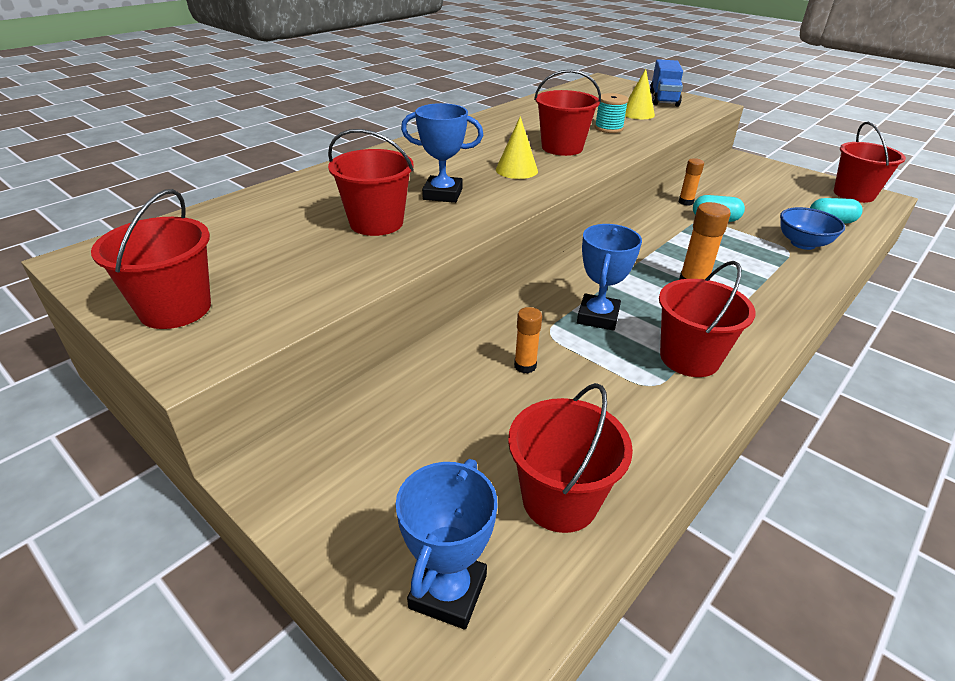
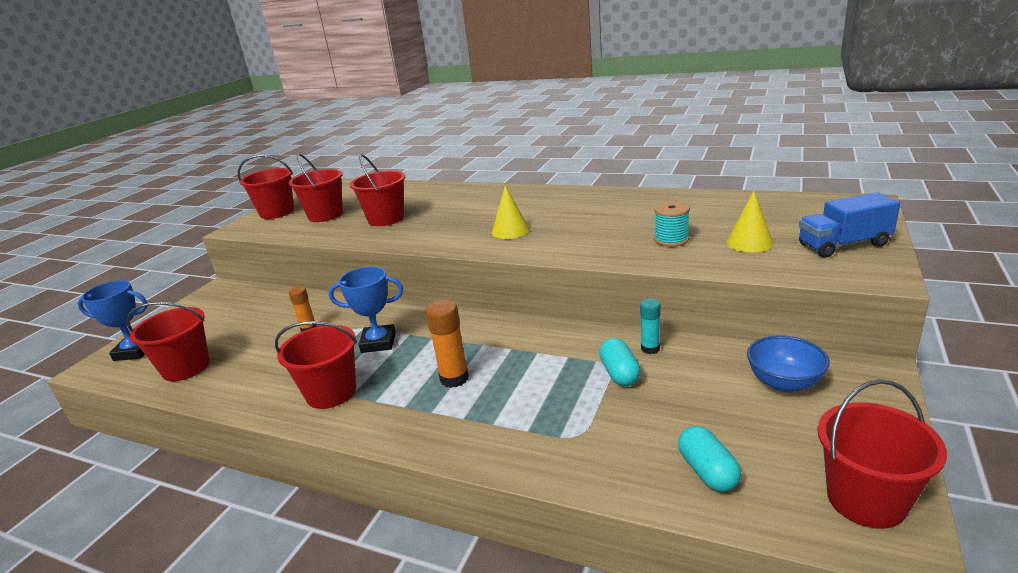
camera: 75 degrees right, 10 degrees down
(442, 194) = (442, 222): blue trophy -> none
(562, 148) = (584, 233): red bucket -> red bucket (325, 215)
(685, 202) = (650, 348): orange glue stick -> turquoise glue stick
(803, 243) = (605, 446): blue bowl -> blue bowl (784, 383)

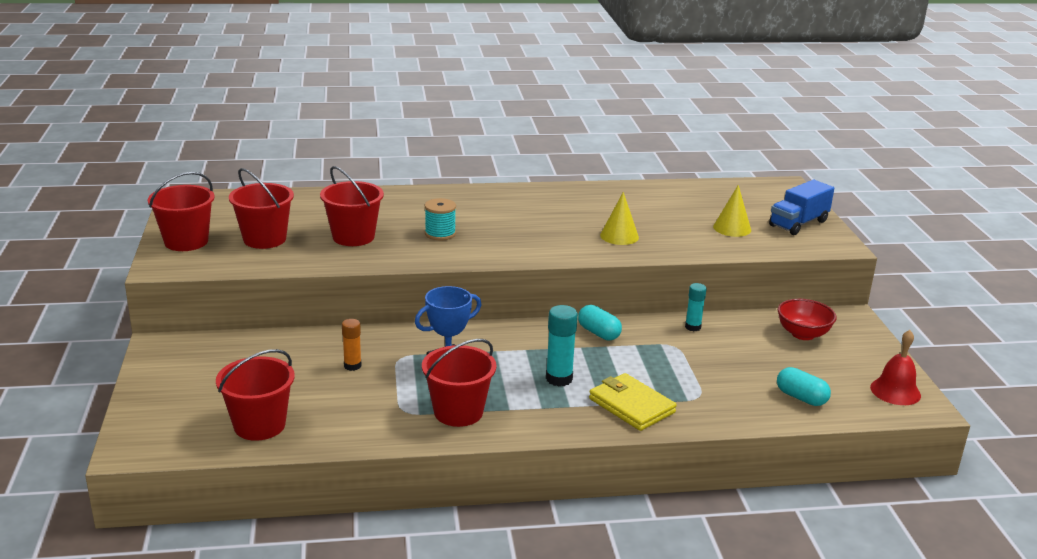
camera: 35 degrees left, 0 degrees up
(135, 351) = (160, 425): blue trophy -> none
(454, 378) = (559, 379): orange glue stick -> turquoise glue stick
(492, 427) = (631, 405): none -> yellow wallet
(510, 231) = (513, 237): yellow cone -> yellow cone (619, 236)
(619, 374) = (688, 349): turquoise capsule -> turquoise capsule (598, 333)
(671, 239) = (669, 231): turquoise spool -> turquoise spool (440, 234)
(784, 383) = (803, 334): blue bowl -> red bowl
(866, 500) = (895, 391): red bucket -> red bell

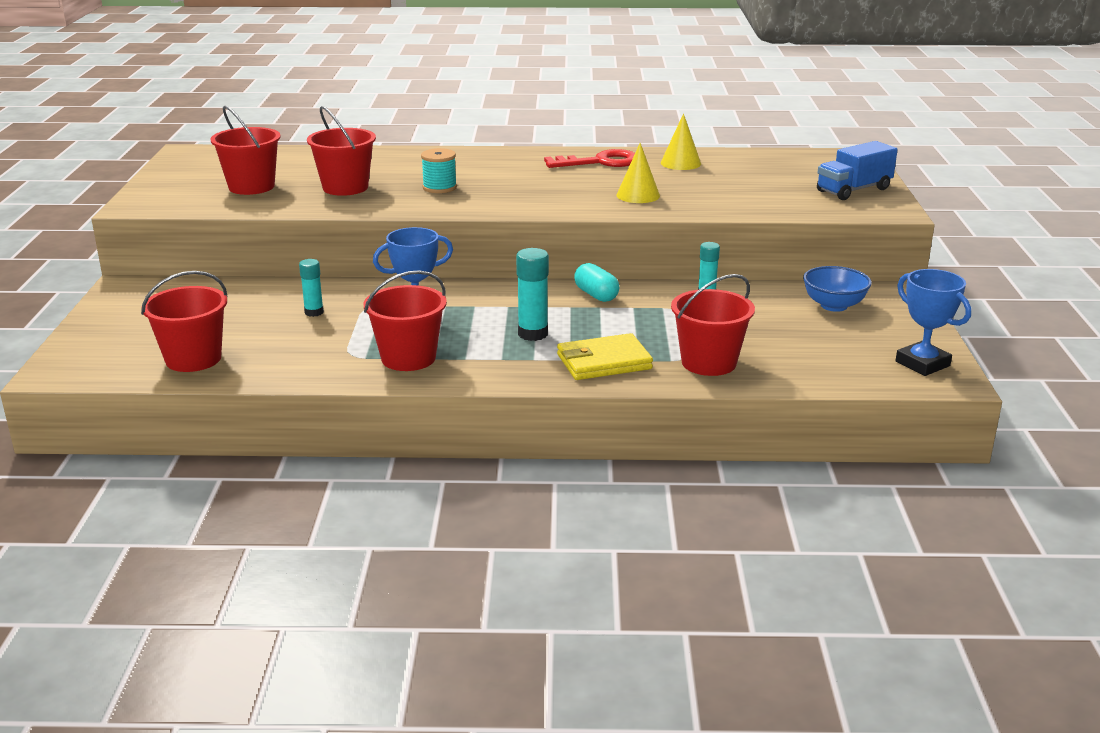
camera: 10 degrees right, 0 degrees up
(186, 241) = (170, 186): red bucket -> red bucket (708, 362)
(352, 366) = (314, 312): orange glue stick -> turquoise glue stick
(571, 199) = (600, 162): none -> red key
(631, 405) = (603, 362): yellow wallet -> yellow wallet turned 75 degrees counterclockwise
(732, 228) = (772, 192): yellow cone -> yellow cone (680, 163)
(801, 398) = (805, 364): turquoise capsule -> none
(803, 334) = (834, 305): red bowl -> blue bowl
(895, 391) = (922, 364): red bell -> blue trophy

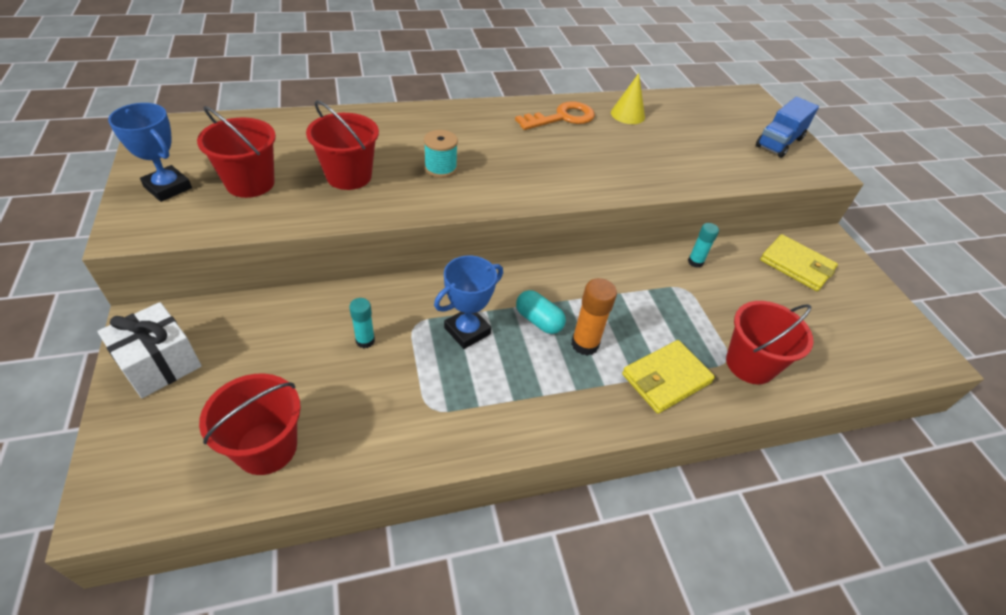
camera: 20 degrees left, 20 degrees up
(128, 308) = (160, 363): none -> white gift
(408, 358) = (490, 404): red bucket -> none
(533, 334) = (585, 344): turquoise glue stick -> orange glue stick
(596, 295) = (609, 275): turquoise capsule -> turquoise capsule (538, 320)
(600, 162) = (562, 118): red key -> orange key
(638, 195) = (620, 165): yellow cone -> none
(834, 305) = (796, 265): blue bowl -> yellow wallet
(922, 364) = (903, 337): blue trophy -> blue trophy (168, 187)

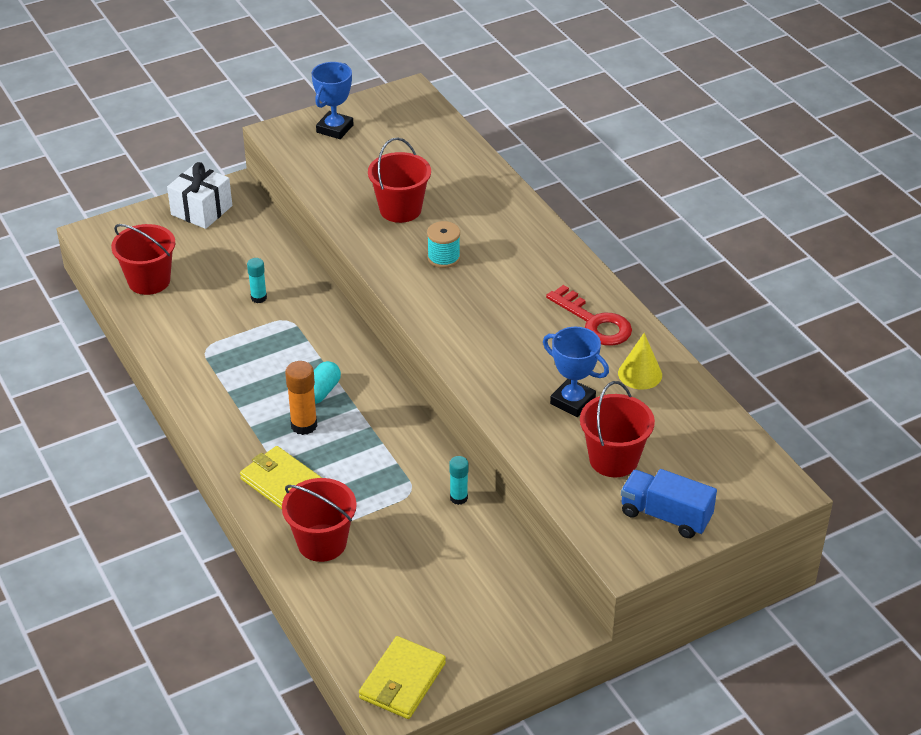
camera: 80 degrees right, 5 degrees down
(250, 183) = (361, 163): red bucket -> red bucket (613, 459)
(467, 331) = (291, 351): blue trophy -> blue trophy (572, 401)
(562, 118) = (594, 322): orange key -> red key
(796, 265) = (496, 588): yellow wallet -> yellow wallet (402, 681)

